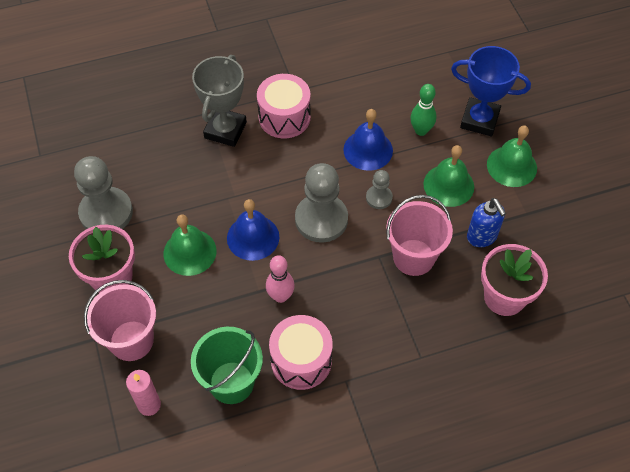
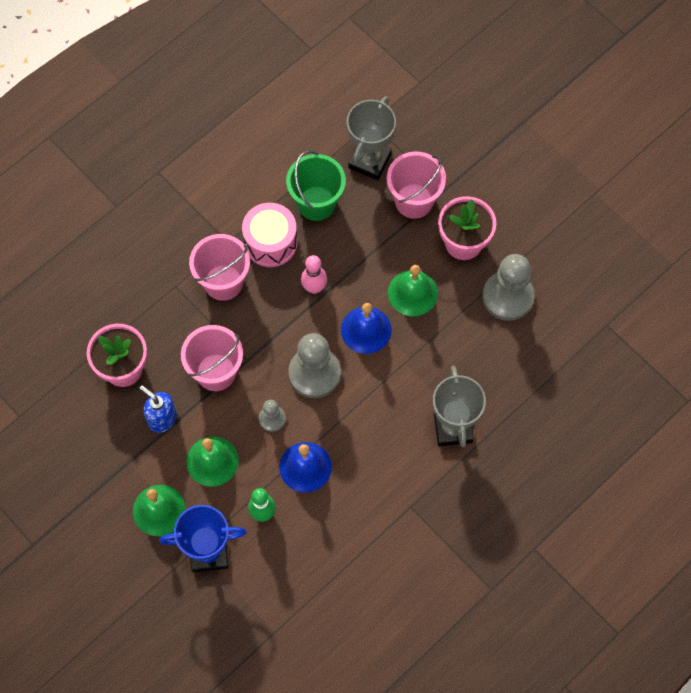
camera: 155 degrees right, 10 degrees up
(149, 405) = (370, 161): pink candle -> grey trophy
(284, 117) = (404, 468): pink drum -> none
(369, 340) = (223, 282): none -> pink bucket

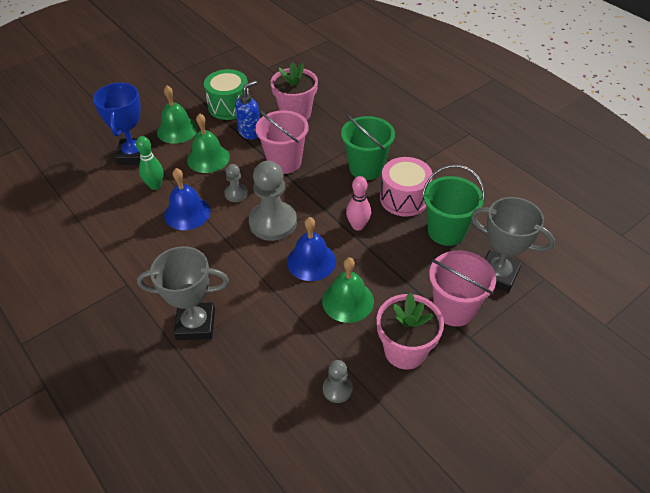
camera: 95 degrees right, 20 degrees down
(108, 453) = (229, 106): none -> green drum
(223, 282) = (366, 168): pink bucket -> green bucket
(507, 297) = (337, 389): grey pawn -> grey pawn, size x0.51

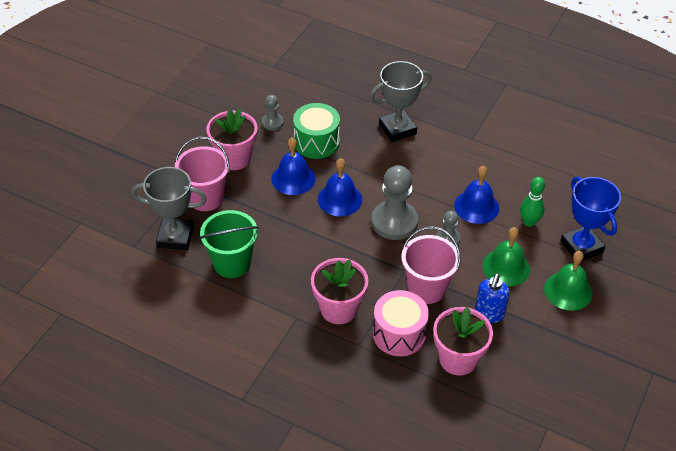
camera: 155 degrees right, 0 degrees up
(229, 106) = (541, 343): green drum -> green drum (316, 142)
(348, 301) = (293, 178): green bell -> blue bell
(358, 226) = (316, 243): pink bowling pin -> none
(366, 168) = (339, 309): green bucket -> pink flower pot
(404, 198) = (284, 285): pink drum -> pink drum (399, 334)

